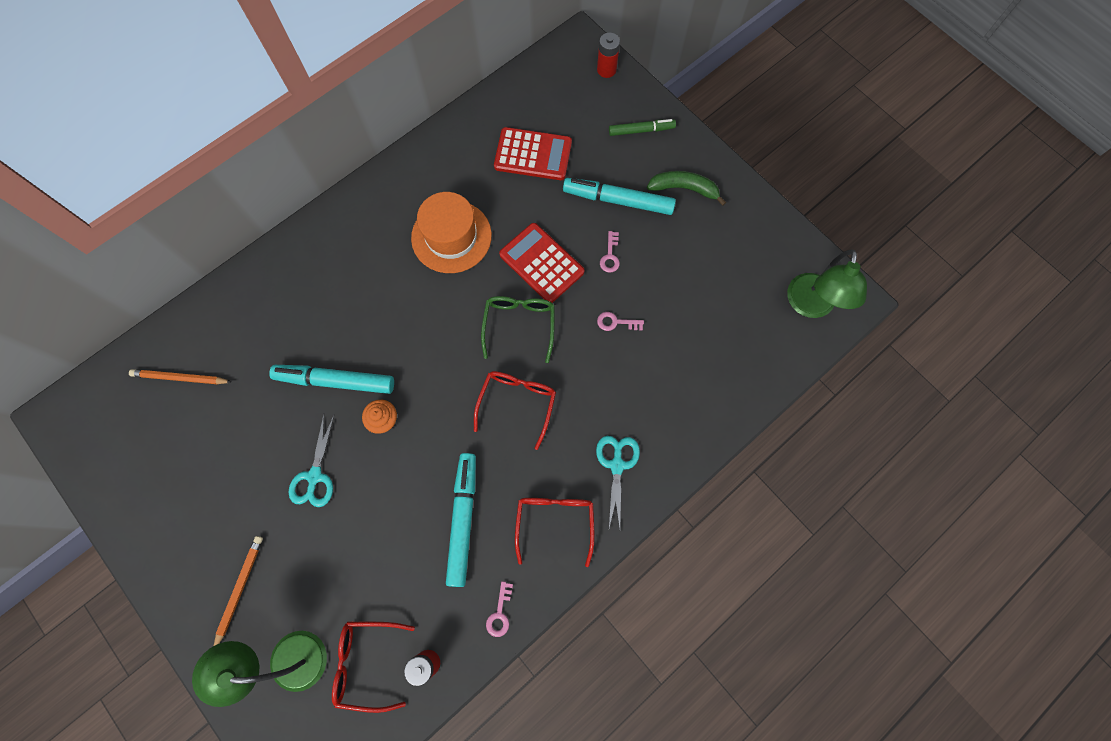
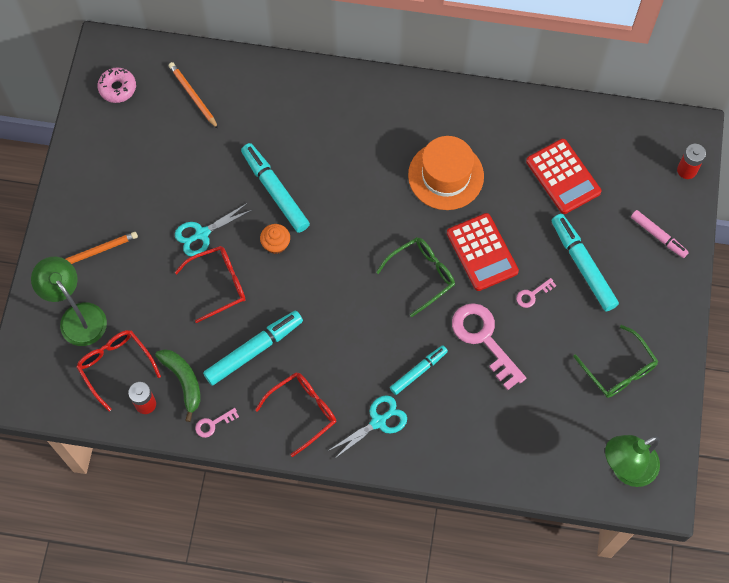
camera: 50 degrees right, 5 degrees down
(105, 438) = (117, 88): none -> pink donut
(517, 404) = (363, 320): red glasses -> red glasses (218, 285)
(541, 263) = (482, 252): red calculator -> red calculator turned 150 degrees clockwise
(600, 396) = (418, 371): none -> turquoise marker
(616, 322) = (483, 339): pink key -> pink key, size x2.21
(641, 130) = (658, 236): green marker -> pink marker
(684, 189) = (638, 304): green banana -> green banana (183, 381)
(724, 245) = (618, 369): none -> green glasses

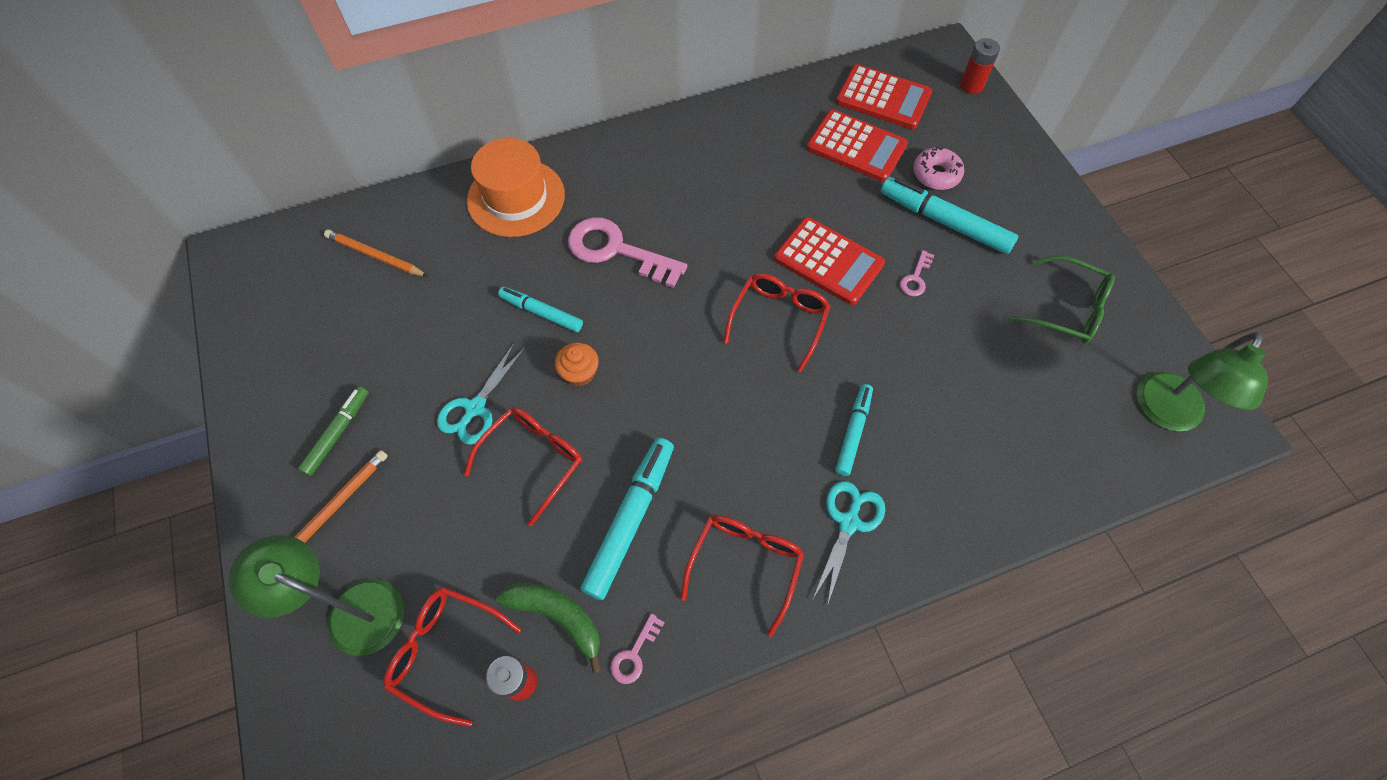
camera: 30 degrees left, 5 degrees down
(116, 207) = (338, 433): none -> green marker
(117, 88) = (269, 291): pink donut -> pink donut (936, 174)
(275, 191) = (541, 313): turquoise marker -> turquoise marker, size x0.62
(421, 276) = (778, 321): green glasses -> red glasses
(446, 176) = (732, 203): orange hat -> orange hat (516, 198)
(483, 339) = (900, 354): pink key -> pink key (616, 251)
(612, 147) = (883, 98): none -> red calculator
(658, 236) = (995, 157): pink marker -> none

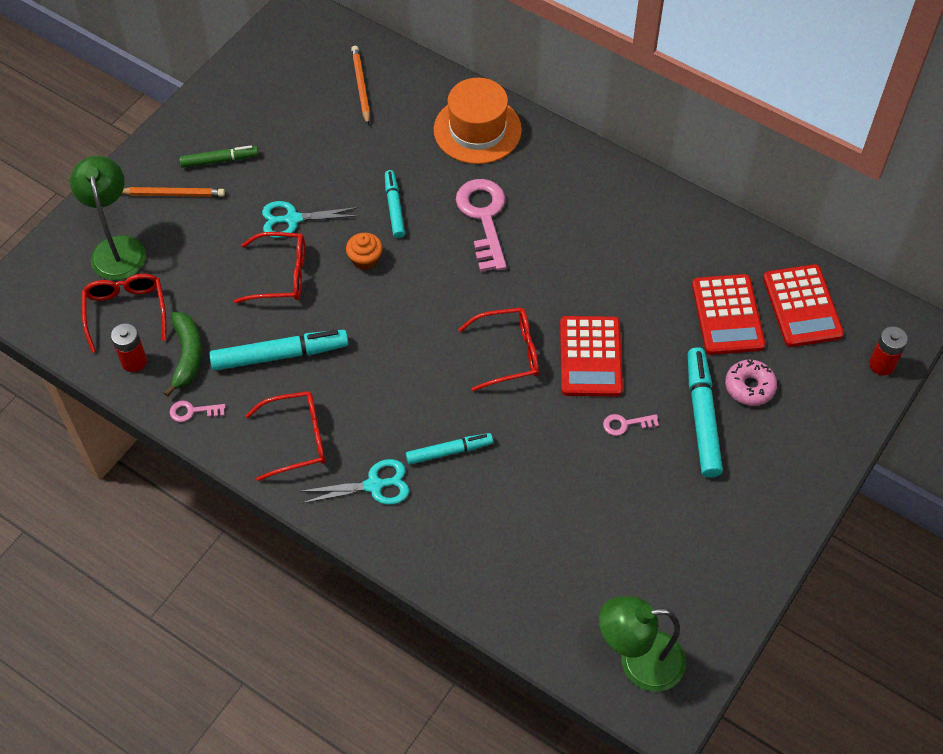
camera: 55 degrees right, 5 degrees down
(1066, 308) = (687, 546): green glasses -> none

